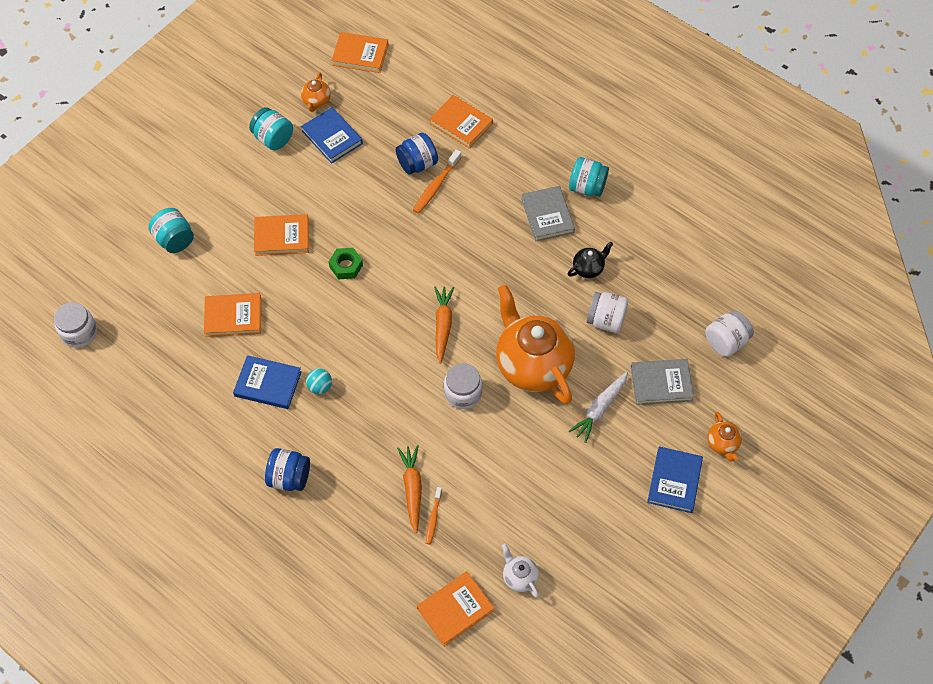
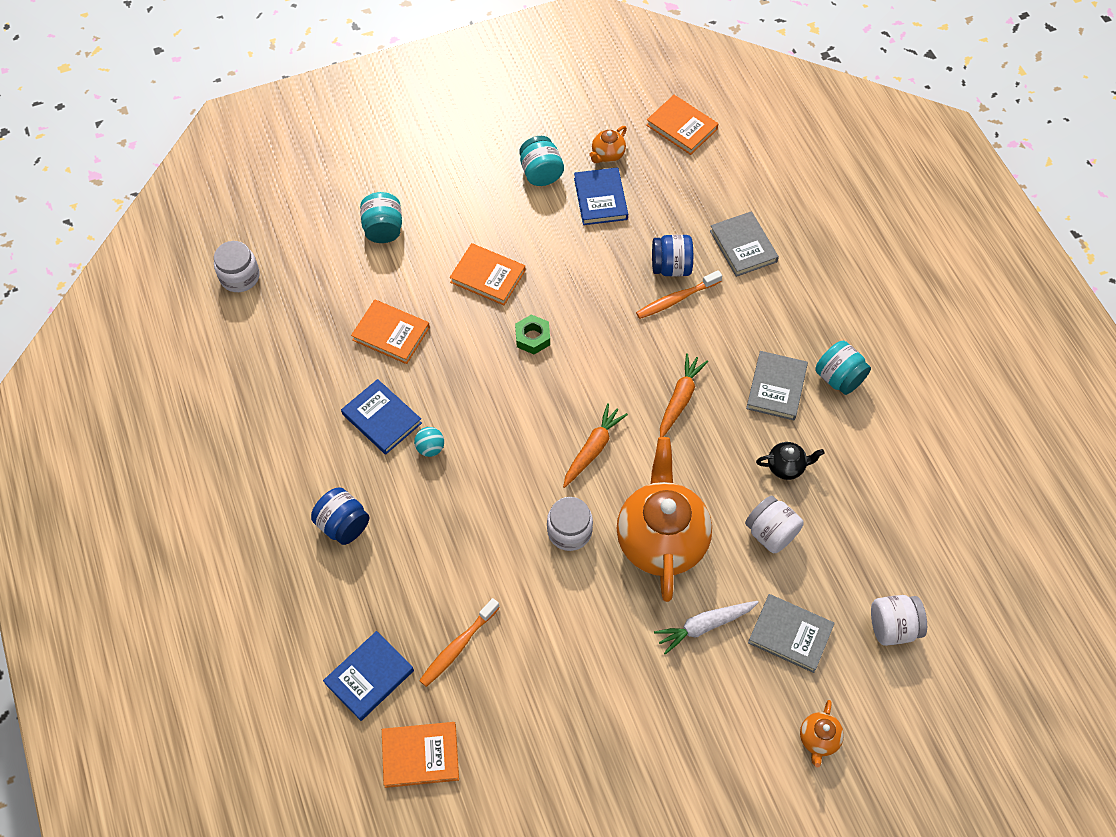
camera: 30 degrees right, 0 degrees up
(412, 489) = (456, 604): orange carrot -> orange carrot (680, 399)
(433, 518) = (457, 647): orange toothbrush -> orange toothbrush, size x1.57
(461, 123) = (743, 246): orange book -> grey book
(519, 577) = (507, 760): white teapot -> none
(674, 481) = (738, 750): blue book -> blue book (369, 677)

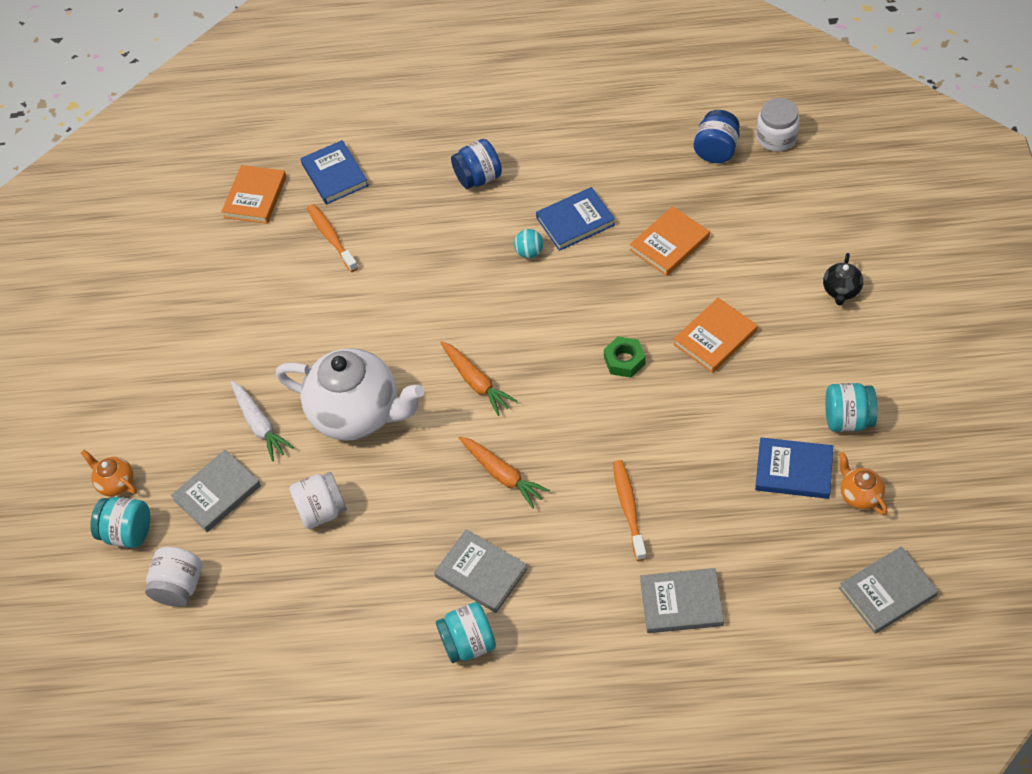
camera: 115 degrees right, 5 degrees down
(383, 229) = (804, 259): turquoise jar -> turquoise jar (128, 532)
(569, 531) = (399, 342): white jar -> none
(661, 540) = (357, 413): orange teapot -> white teapot
(671, 267) = (674, 516): blue jar -> blue jar (716, 150)
(681, 127) = (887, 592): orange book -> grey book
(704, 626) = (260, 424): white carrot -> white carrot turned 150 degrees clockwise
(786, 467) = (385, 550): black teapot -> black teapot (841, 291)

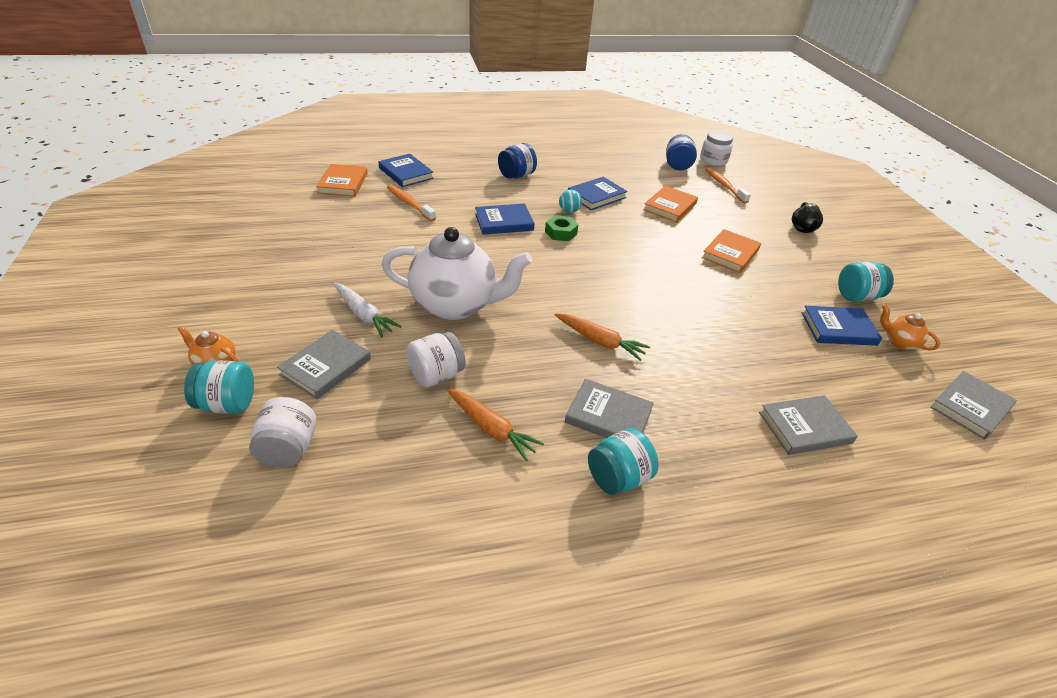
camera: 20 degrees left, 15 degrees down
(441, 274) = (504, 222): none -> blue book
(476, 382) = (554, 282): orange carrot -> orange carrot (491, 428)
(624, 360) = (669, 267): green nut -> green nut (561, 233)
(628, 508) = (720, 359): orange toothbrush -> orange toothbrush (724, 185)

